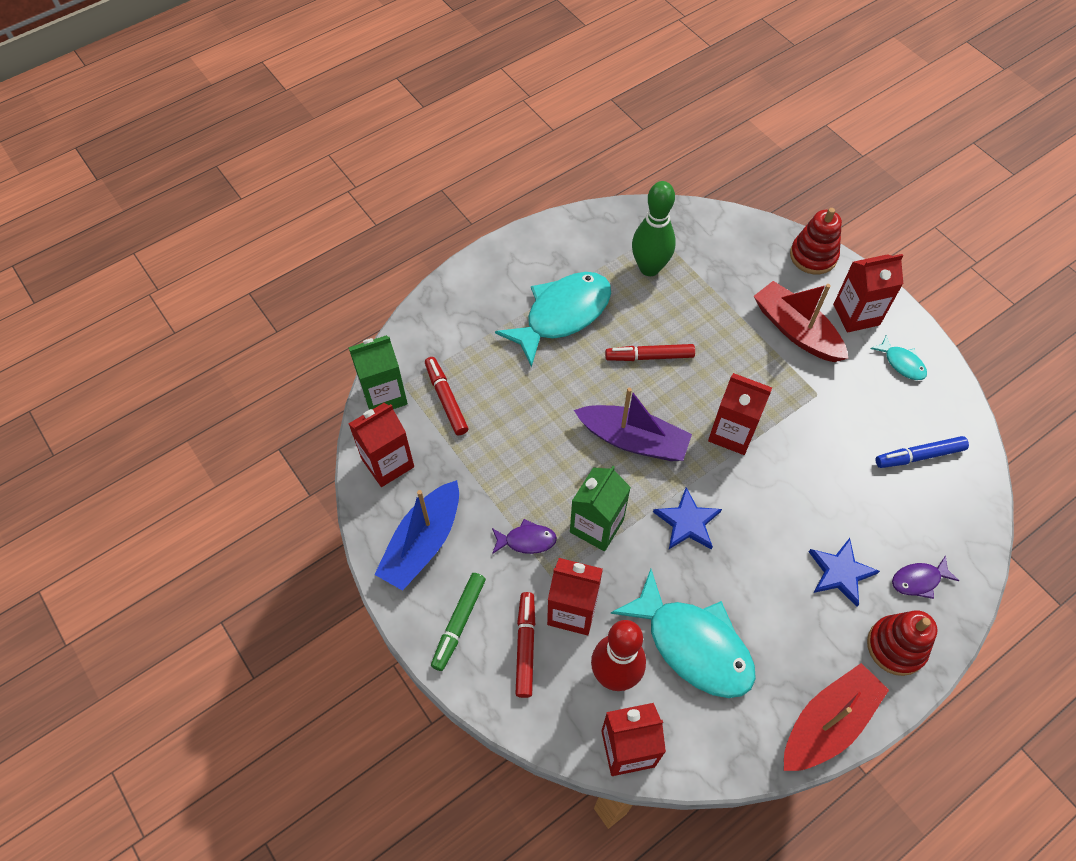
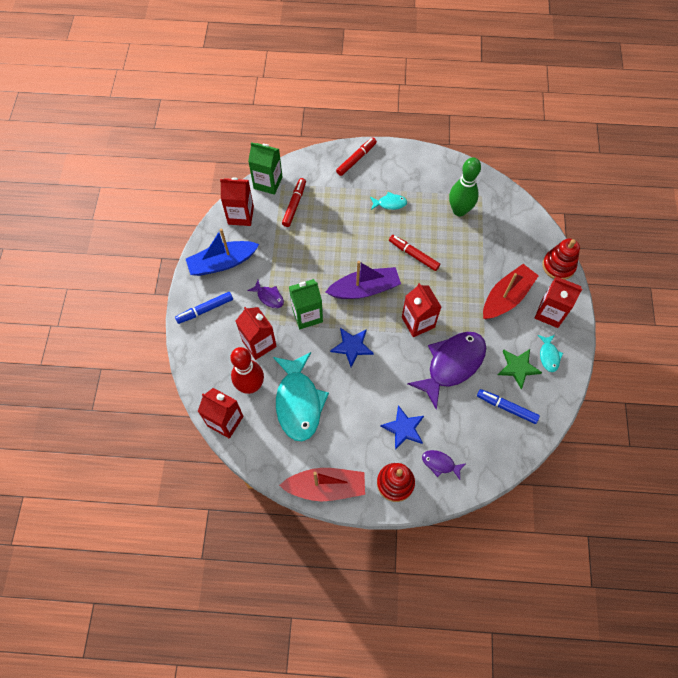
camera: 40 degrees right, 5 degrees up
(459, 623) = (205, 310): green marker -> blue marker
(525, 646) = (223, 342): red marker -> red marker (356, 159)
(562, 315) = (390, 203): turquoise fish -> turquoise fish, size x0.45
(633, 440) = (364, 289): purple boat -> purple boat turned 75 degrees counterclockwise
(796, 330) = (506, 297): red boat -> red boat turned 45 degrees clockwise
(817, 453) = (452, 365): none -> purple fish
(885, 401) = (518, 367): none -> green star

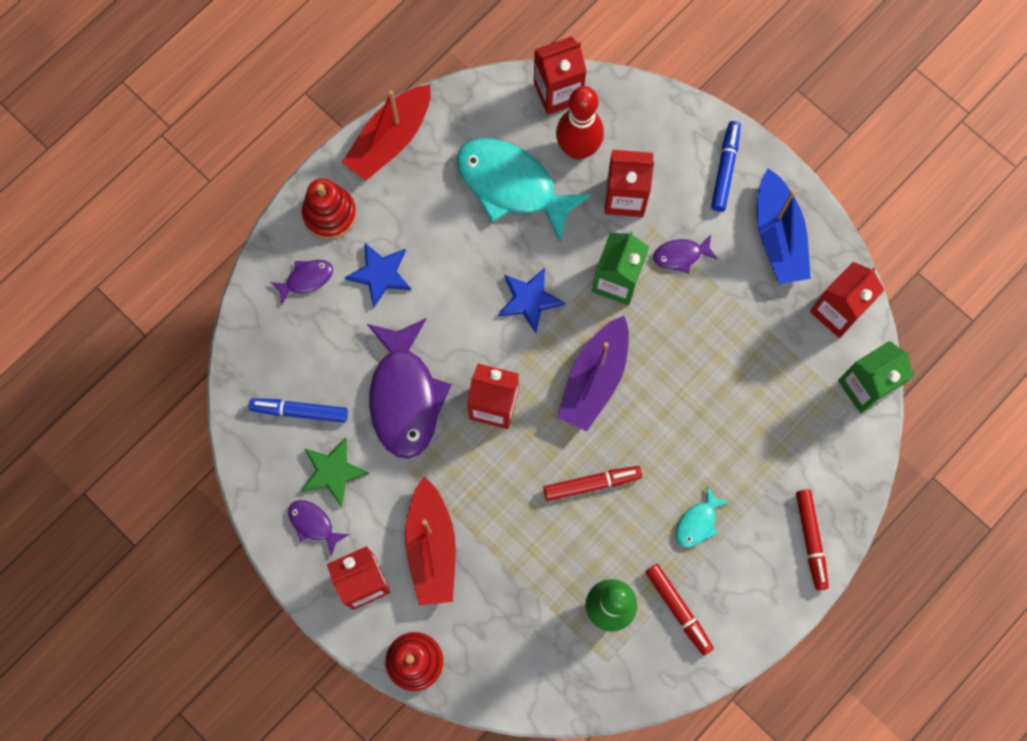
camera: 130 degrees right, 10 degrees up
(222, 263) = (778, 236): blue boat -> blue boat turned 150 degrees clockwise
(294, 205) = (799, 393): red marker -> red marker (678, 609)
(506, 407) = (299, 411): blue marker -> blue marker turned 150 degrees counterclockwise
(548, 356) = (313, 524): turquoise fish -> purple fish

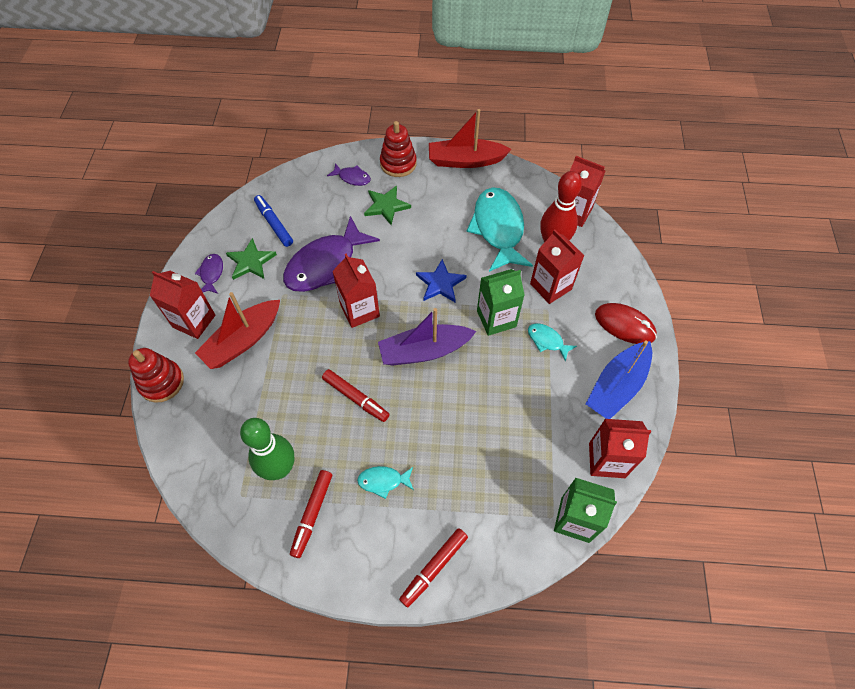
camera: 50 degrees right, 15 degrees down
(380, 274) = (386, 206): blue star -> green star
(681, 255) = (547, 341): purple fish -> turquoise fish
(725, 169) = (624, 325): blue marker -> red mouse

